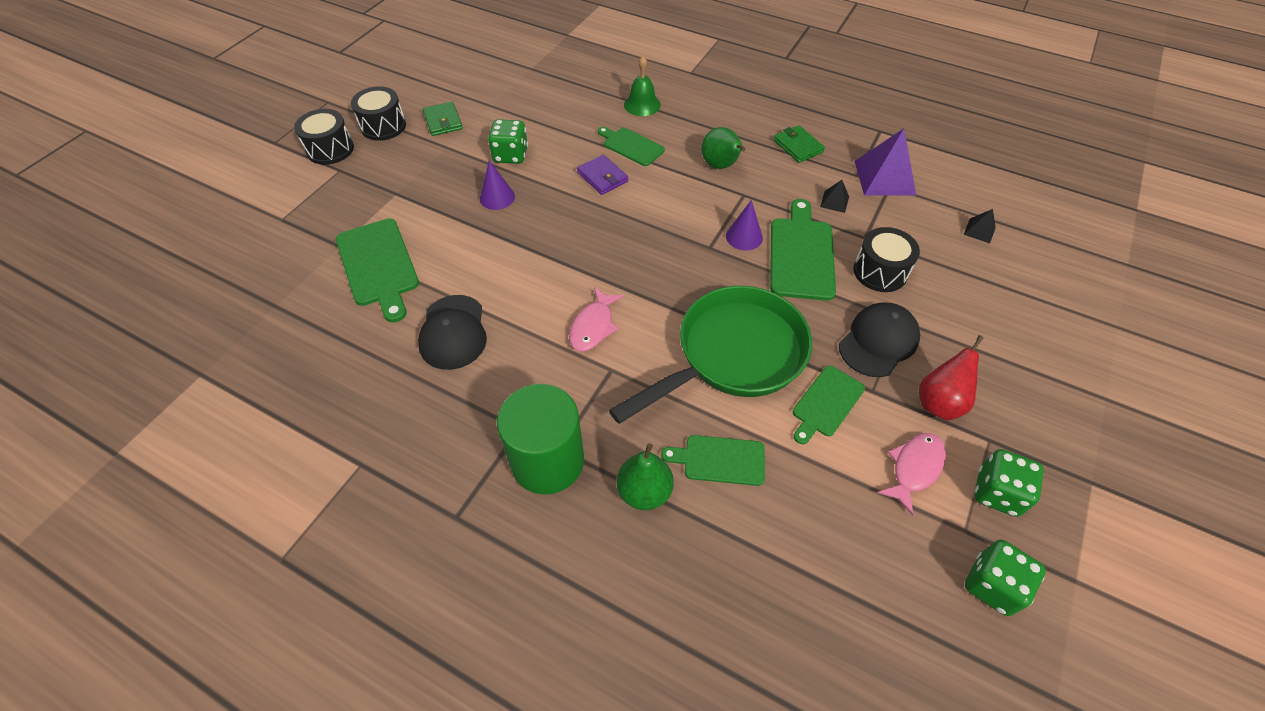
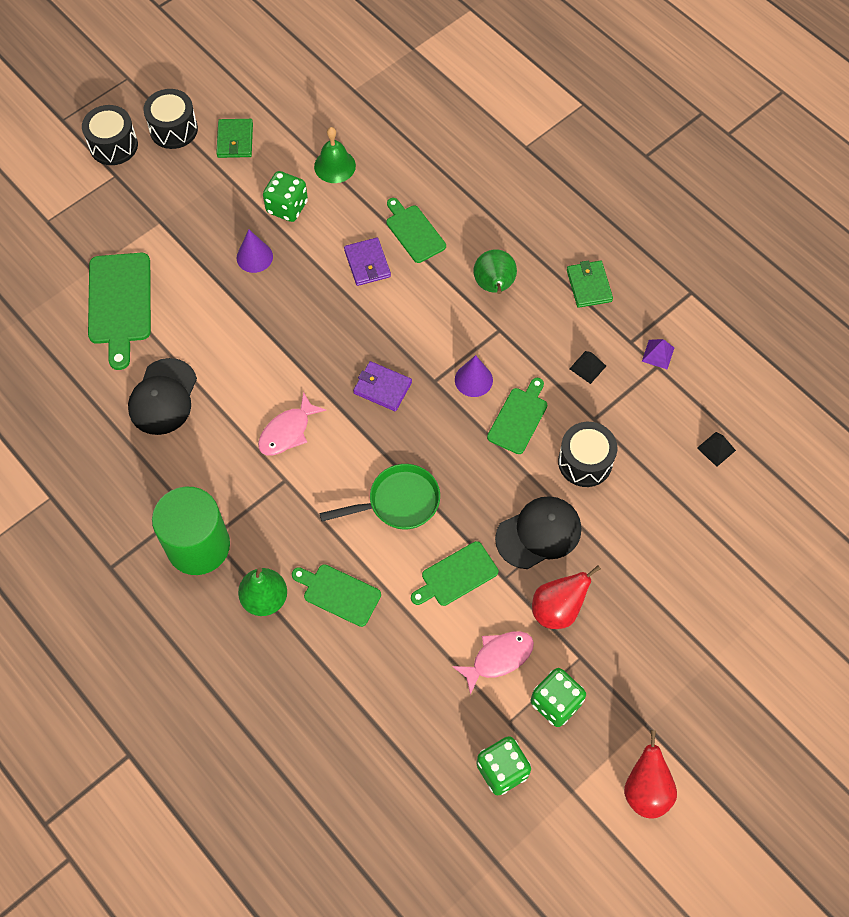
camera: 20 degrees right, 10 degrees up
(642, 104) = (450, 178): green bell -> green bell (334, 166)
(666, 265) = (382, 388): none -> purple wallet
(733, 355) = (398, 502): green pan -> green pan, size x0.57
(801, 254) = (518, 418): green cutting board -> green cutting board, size x0.62
(884, 178) = (658, 354): purple pyramid -> purple pyramid, size x0.47
(1143, 550) = (646, 790): none -> red pear

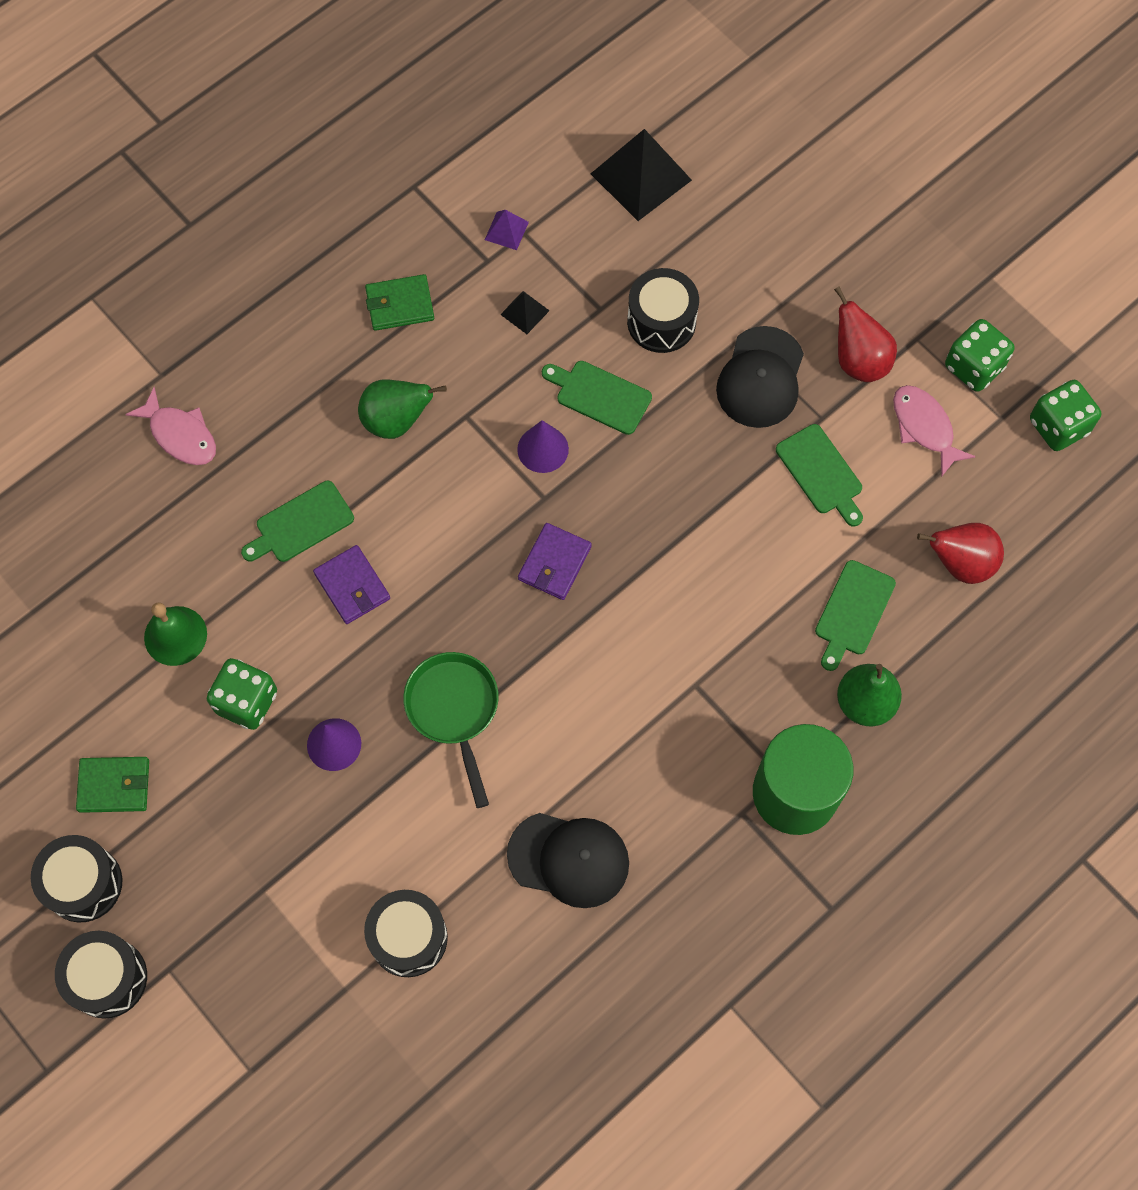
camera: 90 degrees left, 5 degrees up
(120, 303) = (408, 938): green cutting board -> black drum
(287, 431) = (622, 684): pink fish -> pink fish (180, 435)
(367, 263) = (352, 586): purple wallet -> purple wallet turned 75 degrees clockwise
(398, 502) = (723, 542): green pan -> green pan (454, 710)
(538, 533) = (760, 378): black cap -> black cap turned 135 degrees counterclockwise
(646, 790) = (1065, 280): red pear -> red pear (960, 563)
(716, 449) = (641, 177): black pyramid -> black pyramid, size x2.12

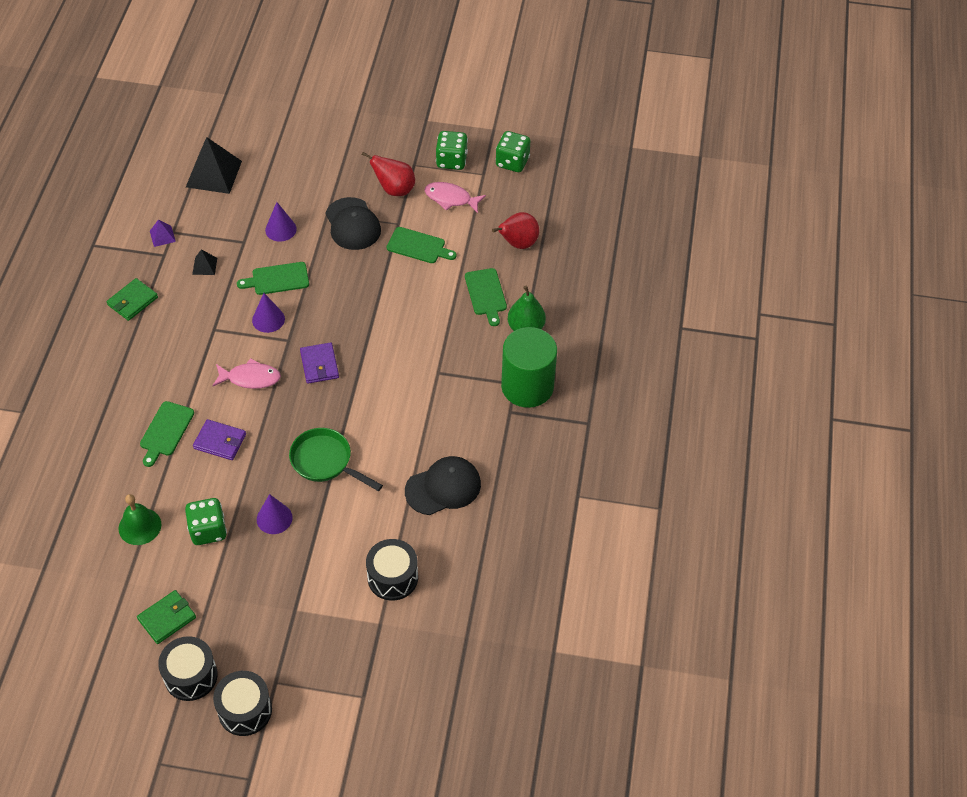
camera: 40 degrees left, 15 degrees down
(180, 435) = (58, 432): pink fish -> pink fish (250, 378)
(396, 421) = (177, 353): green pear -> none
(661, 322) = (280, 229): black drum -> purple cone

